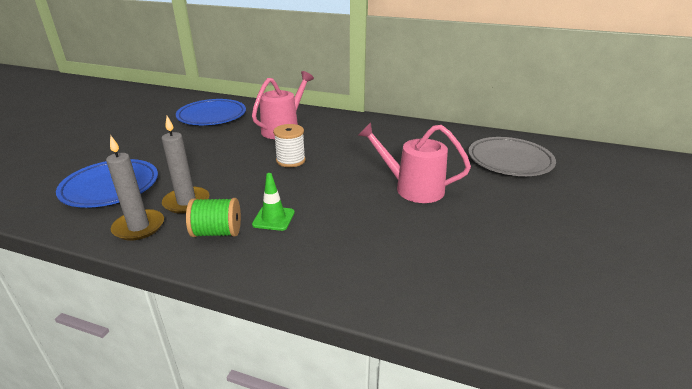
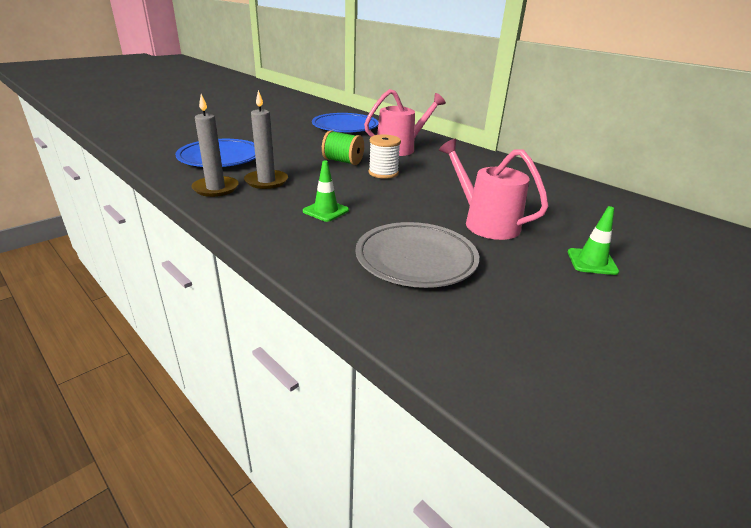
camera: 25 degrees right, 0 degrees up
(217, 232) = (270, 208): green spool -> green spool (343, 161)
(509, 161) = (630, 227): grey plate -> grey plate (416, 259)
(509, 200) = (592, 262): none -> green traffic cone

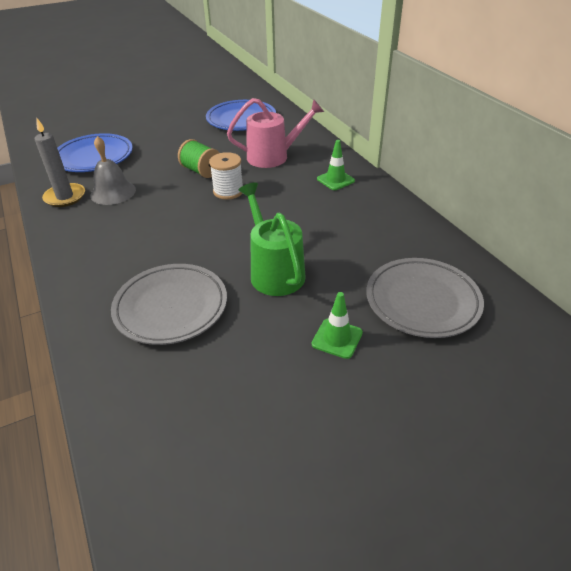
camera: 20 degrees right, 10 degrees up
(266, 181) = (113, 192): grey candle -> grey bell
(326, 211) = (137, 236): green traffic cone -> green traffic cone (335, 180)
(485, 222) = (274, 271): pink watering can -> green watering can
(629, 228) = (422, 301): none -> grey plate

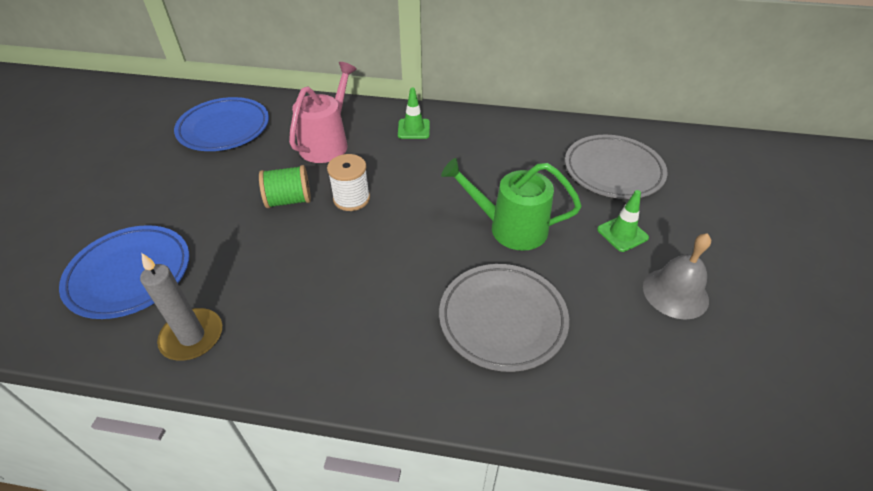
camera: 55 degrees left, 5 degrees up
(113, 192) = (239, 287): grey bell -> grey bell (675, 293)

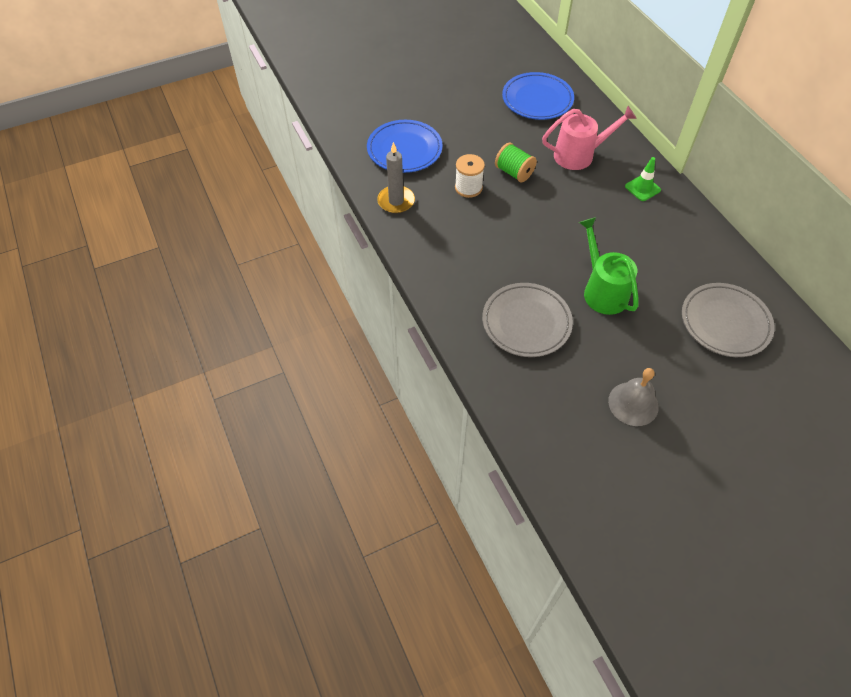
camera: 55 degrees right, 10 degrees up
(351, 199) = (545, 199): white spool -> white spool (468, 188)
(622, 234) = (660, 354): green traffic cone -> none

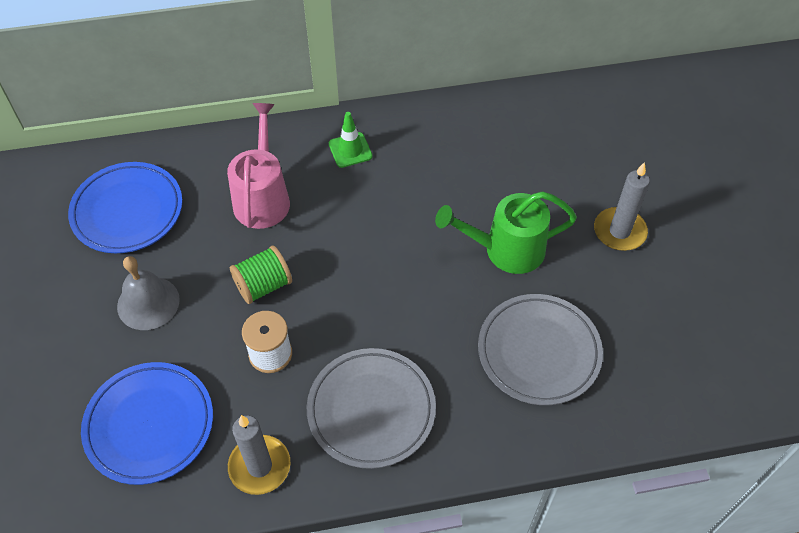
camera: 75 degrees left, 0 degrees up
(633, 403) = (678, 275): grey bell -> grey bell (148, 303)
(655, 359) = (619, 231): none -> grey candle
(725, 323) = (581, 148): grey plate -> grey plate (371, 410)

